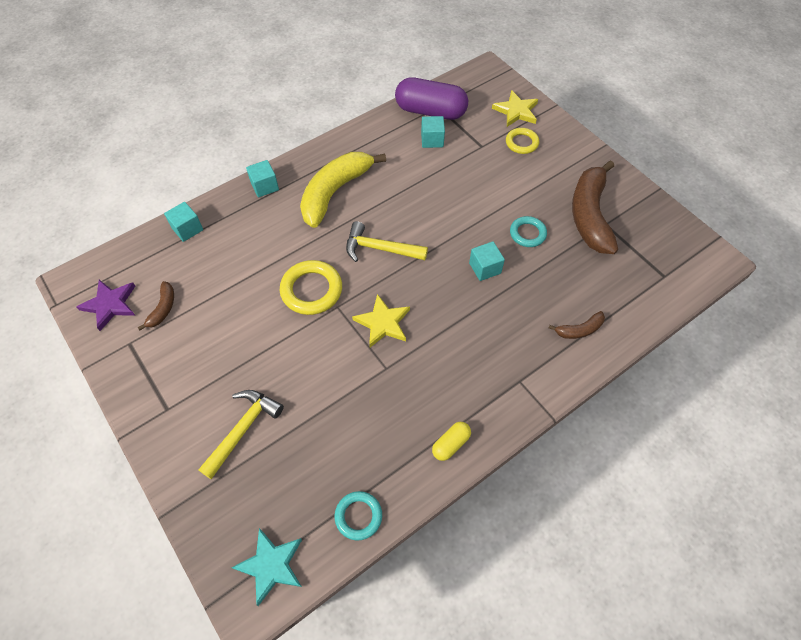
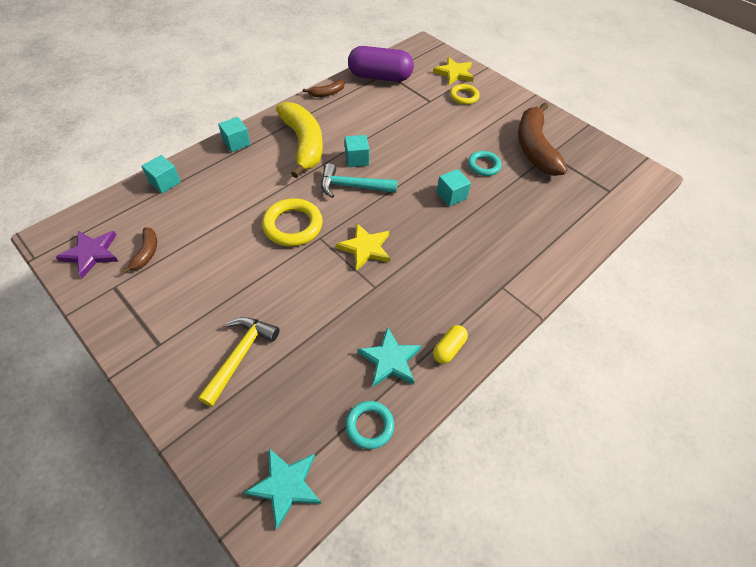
camera: 10 degrees left, 5 degrees down
(335, 192) = (303, 144): yellow banana -> yellow banana turned 135 degrees clockwise
(379, 248) = (352, 186): yellow hammer -> turquoise hammer
(389, 449) = (390, 360): none -> turquoise star
(432, 140) = (385, 98): turquoise cube -> turquoise cube (357, 159)
(579, 330) = (546, 239): brown banana -> brown banana (327, 93)

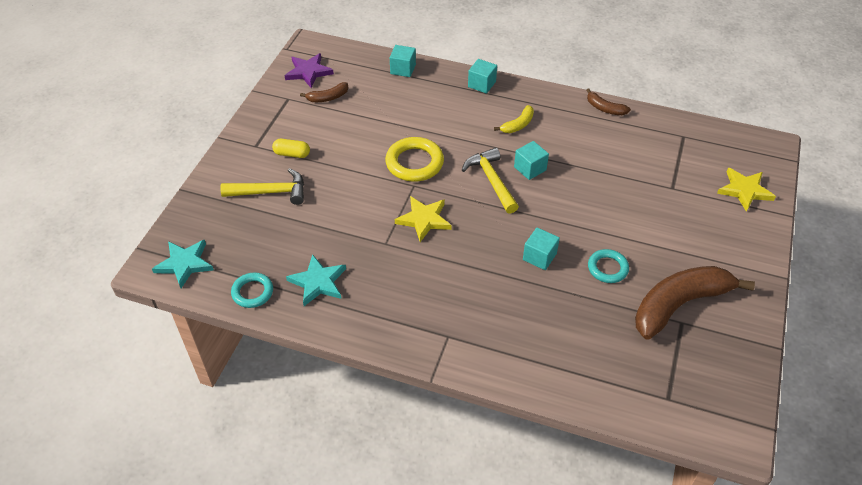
camera: 65 degrees right, 5 degrees down
(303, 144) = (518, 125): yellow banana -> yellow banana, size x0.45
(352, 186) = (491, 180): turquoise hammer -> yellow hammer
(380, 77) = (671, 134): purple capsule -> none
(448, 348) = (352, 318): yellow capsule -> yellow capsule (292, 154)
(464, 97) = (709, 213): yellow ring -> none

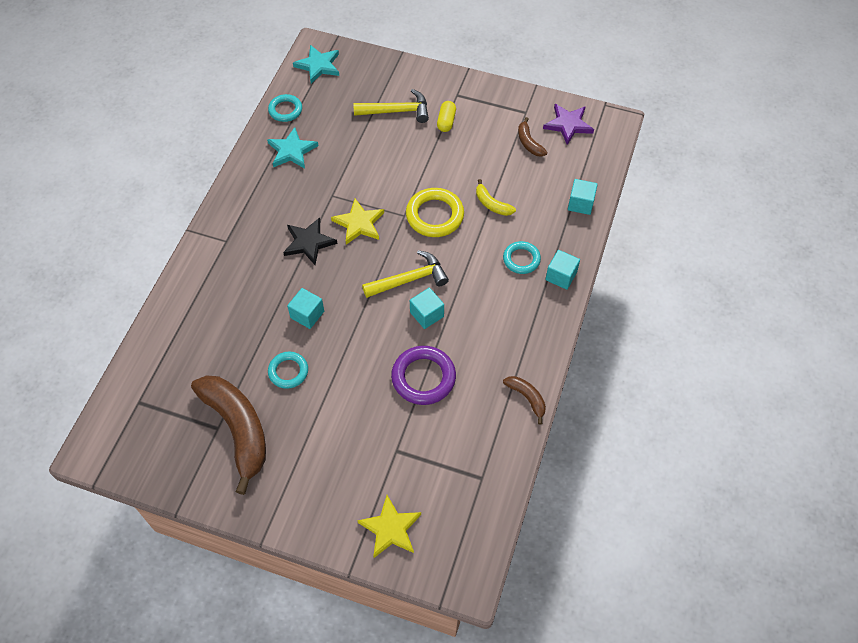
camera: 90 degrees right, 10 degrees up
(271, 192) = (397, 111): yellow hammer -> yellow hammer turned 90 degrees counterclockwise
(449, 260) = (308, 242): none -> black star
(465, 107) = (521, 259): none -> turquoise ring
(518, 125) = (494, 307): yellow banana -> yellow banana (492, 204)
(597, 170) = (423, 377): none -> purple ring
(605, 108) = (527, 398): brown banana -> brown banana turned 105 degrees clockwise

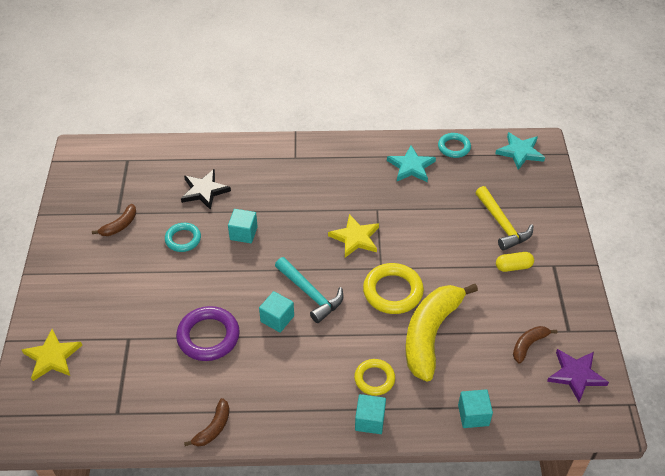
camera: 70 degrees right, 10 degrees down
(237, 429) = (120, 225): brown banana -> brown banana, size x0.45
(308, 242) = (318, 210): black star -> black star (204, 191)
(410, 279) = (310, 294): yellow hammer -> turquoise hammer
(492, 204) = (430, 334): yellow banana -> yellow banana, size x2.20
(521, 259) = (374, 379): turquoise ring -> yellow ring

